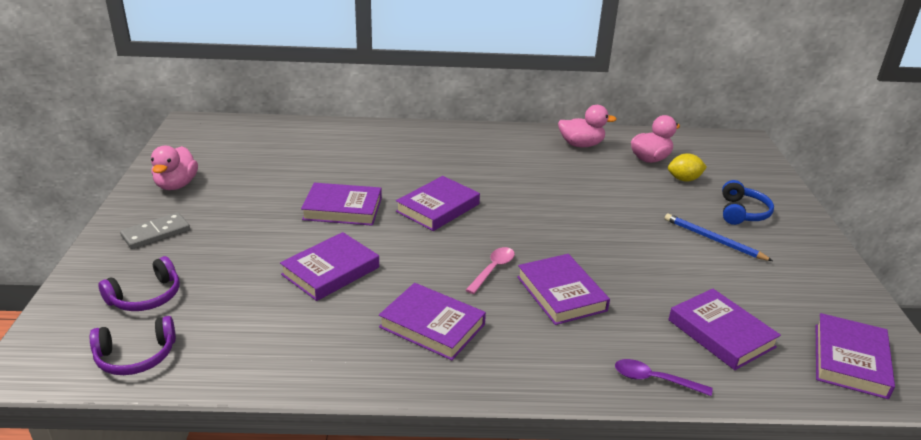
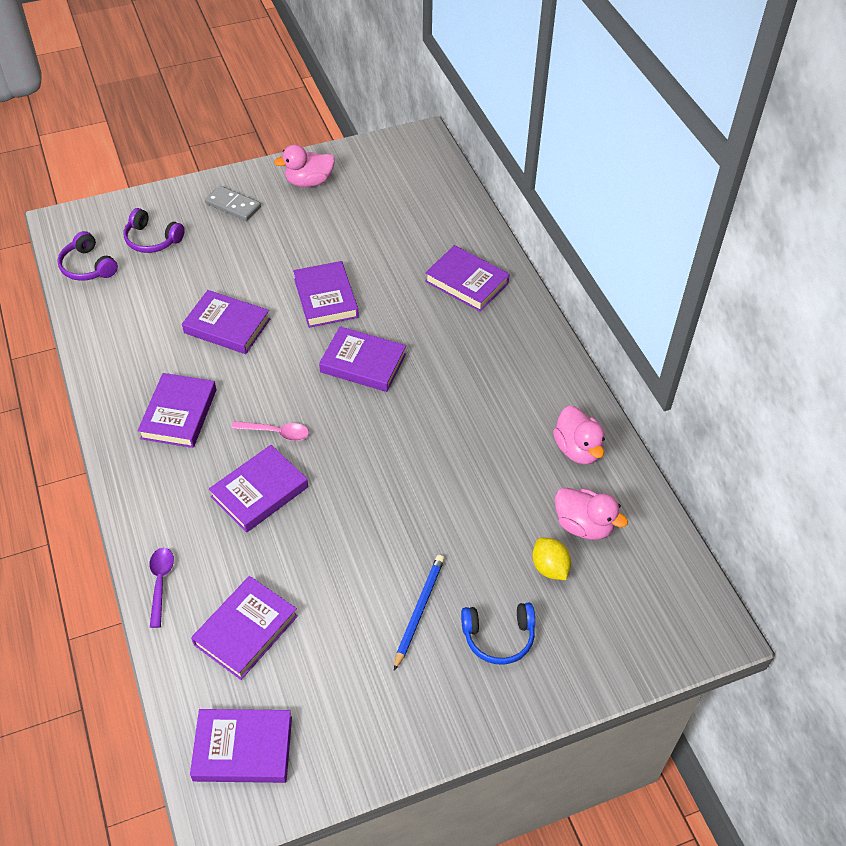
camera: 70 degrees right, 20 degrees up
(383, 144) = (466, 282): none -> purple book

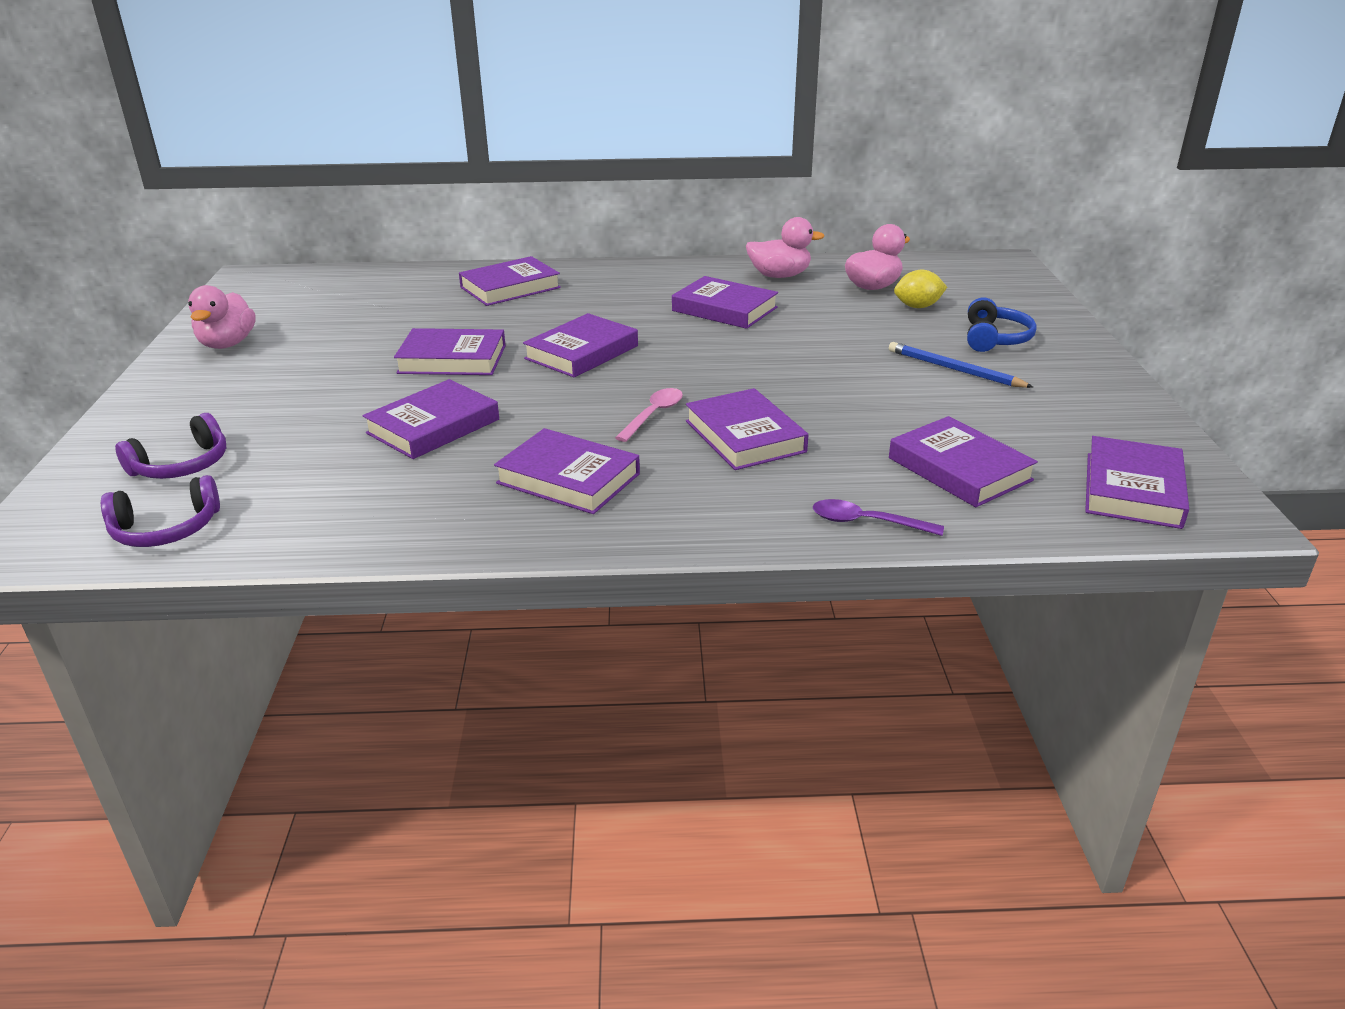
camera: 70 degrees left, 20 degrees down
(233, 205) = (198, 397): grey domino -> none
(482, 427) = (724, 309): none -> purple book

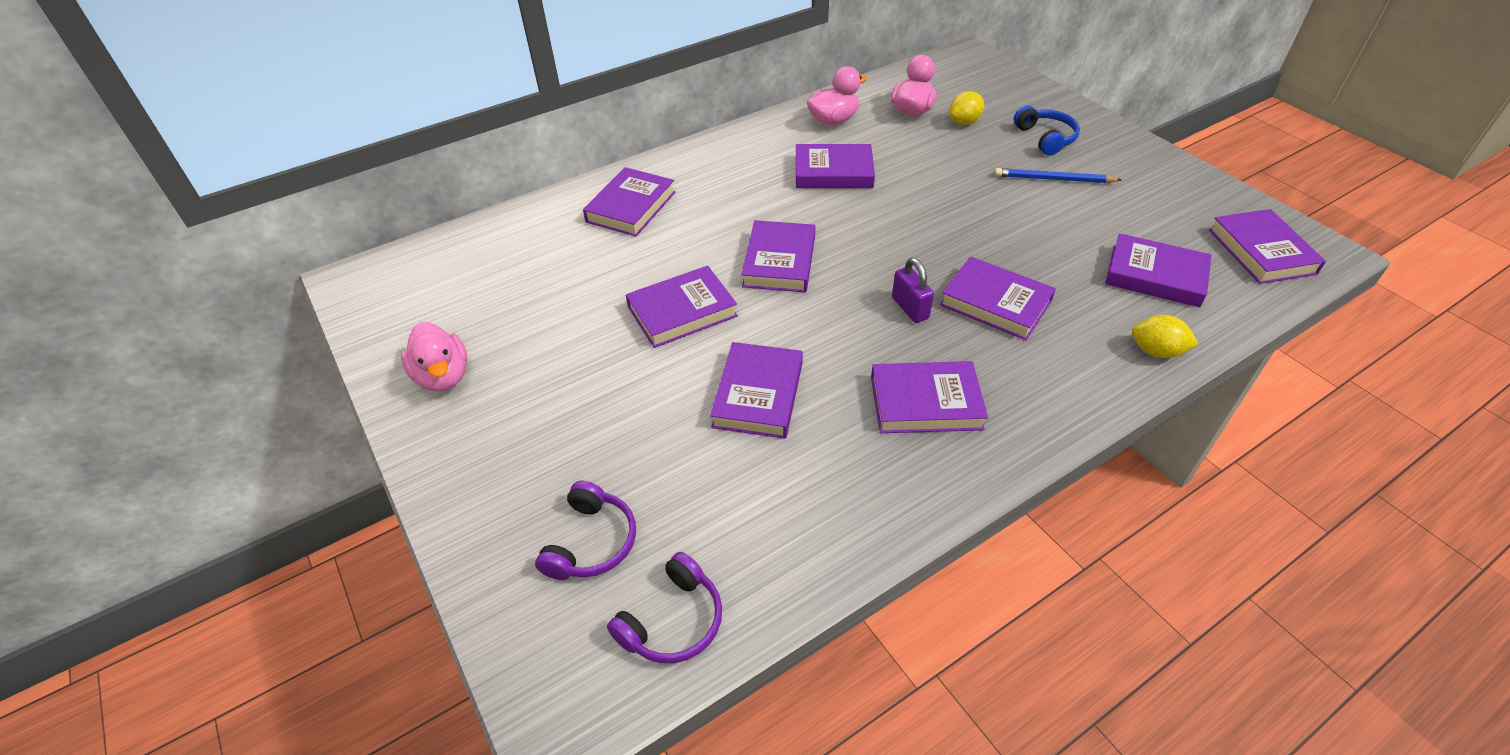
camera: 30 degrees left, 15 degrees up
(653, 415) = (910, 308): pink spoon -> purple padlock
(866, 522) = (1156, 351): purple spoon -> yellow lemon

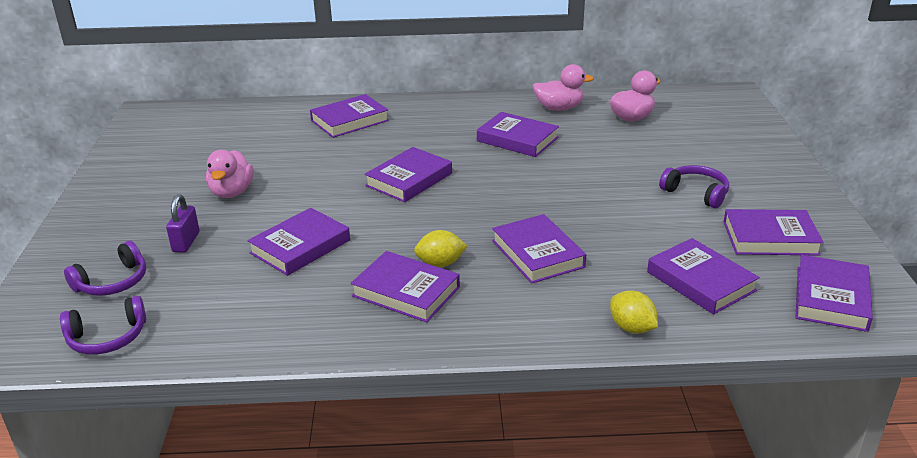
camera: 30 degrees right, 15 degrees down
(443, 376) = (135, 174): pink duck -> pink duck (232, 192)
(682, 311) = (310, 186): purple book -> purple book (770, 238)
(910, 308) = (467, 235): purple padlock -> purple padlock (186, 242)
(964, 122) = (667, 136): yellow lemon -> yellow lemon (440, 263)
(1045, 138) = (727, 165): blue headphones -> none
(1053, 179) = (696, 193): blue pencil -> purple headphones

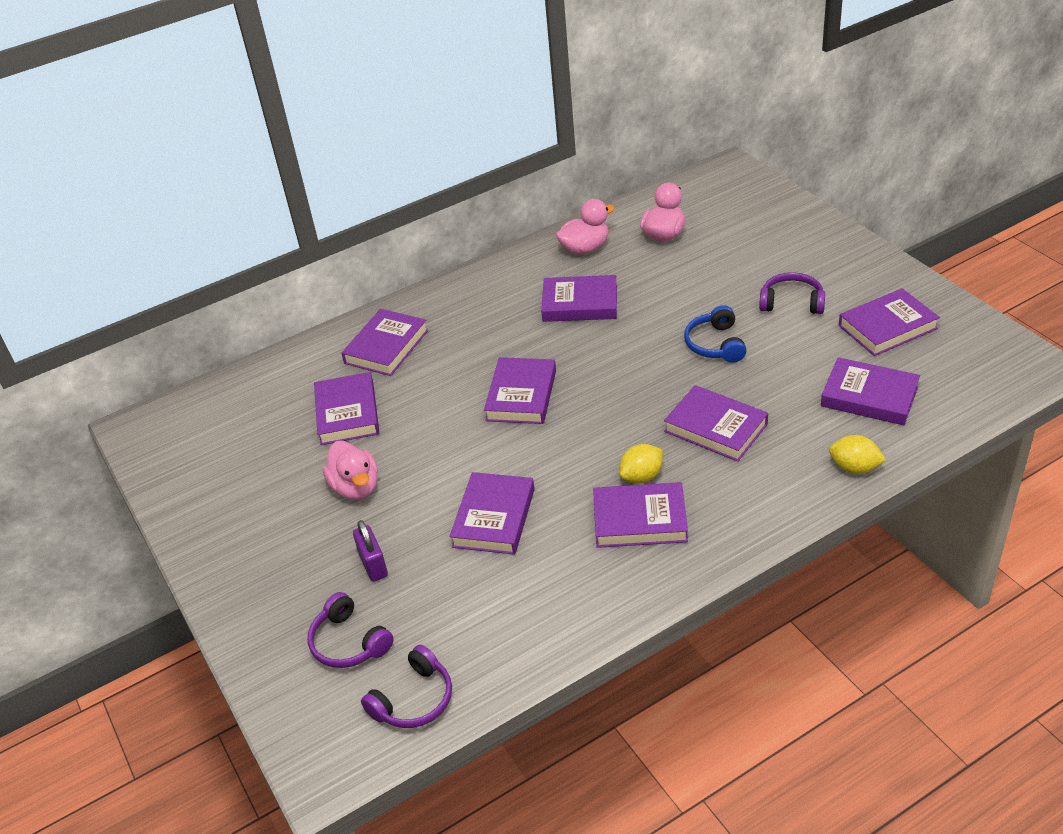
camera: 25 degrees left, 10 degrees up
(113, 282) = (349, 642): purple headphones -> purple headphones turned 120 degrees clockwise
(598, 199) = (715, 344): none -> blue headphones
(831, 298) = (976, 369): purple book -> purple book (347, 413)

